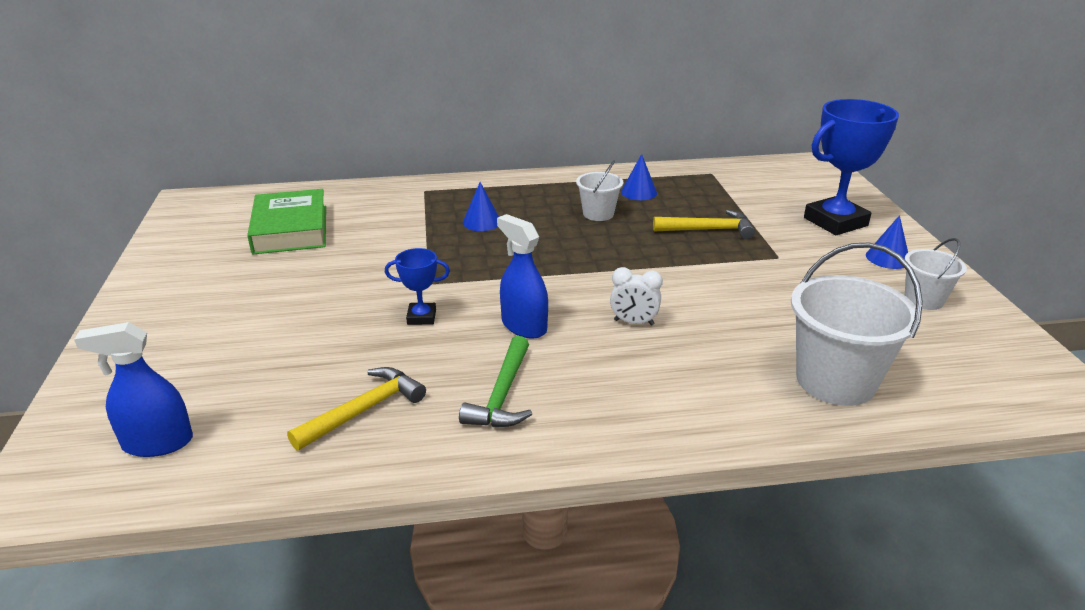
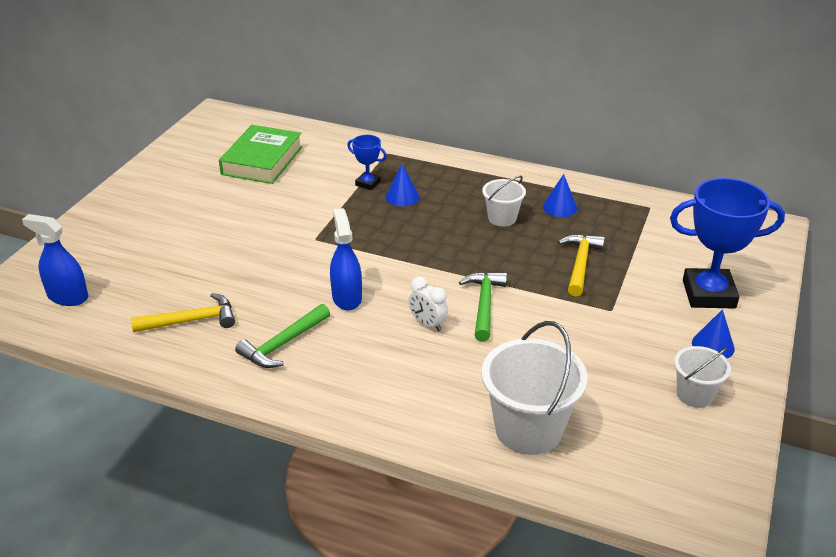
camera: 30 degrees right, 5 degrees up
(421, 317) = (285, 265): blue trophy -> blue trophy (368, 183)
(666, 288) = (484, 304): none -> green hammer
(709, 230) = (580, 264): yellow hammer -> yellow hammer turned 105 degrees counterclockwise

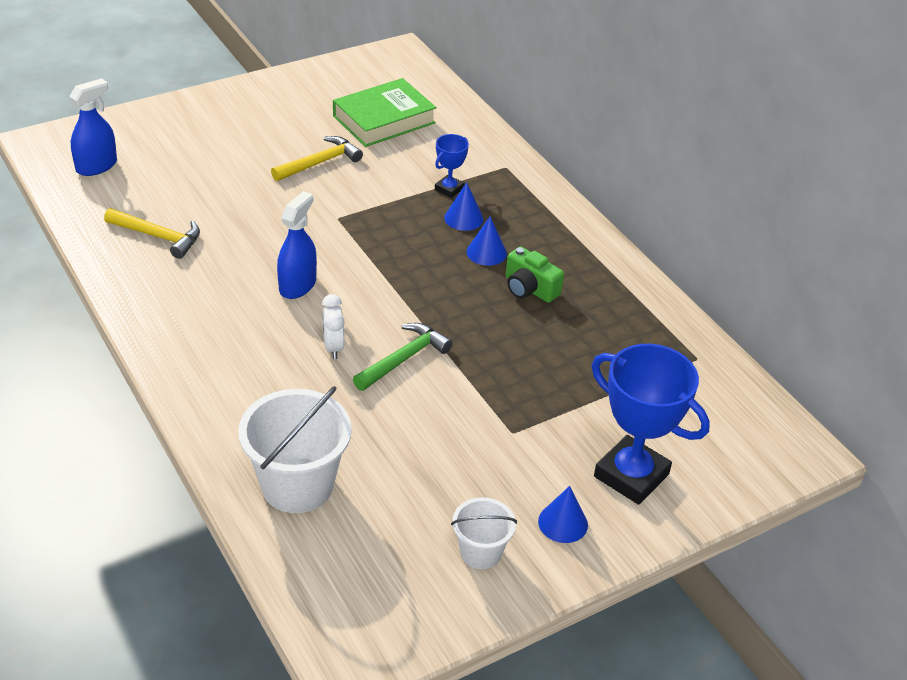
camera: 35 degrees right, 5 degrees up
(68, 297) = (96, 166): blue spray bottle -> blue spray bottle turned 75 degrees clockwise
(283, 344) = (200, 296): green hammer -> none
(368, 183) = (449, 189): blue trophy -> blue trophy turned 60 degrees clockwise
(502, 218) = (529, 288): white bucket -> green camera
(560, 207) = (602, 308): blue cone -> blue cone (486, 252)
(580, 264) = (544, 373): yellow hammer -> yellow hammer (320, 162)

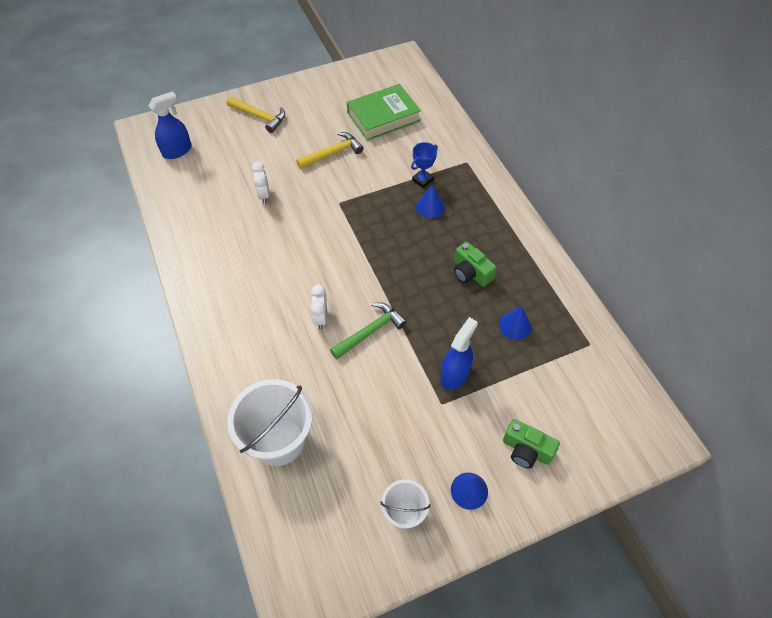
camera: 10 degrees right, 15 degrees up
(158, 236) = (211, 214): yellow hammer -> yellow hammer (260, 117)
(230, 213) = (264, 195): none -> white clock
(297, 285) = (302, 261): blue spray bottle -> blue spray bottle (454, 374)
(486, 252) = (443, 238): blue cone -> blue cone (515, 325)
(631, 475) = (526, 450): blue trophy -> green camera

